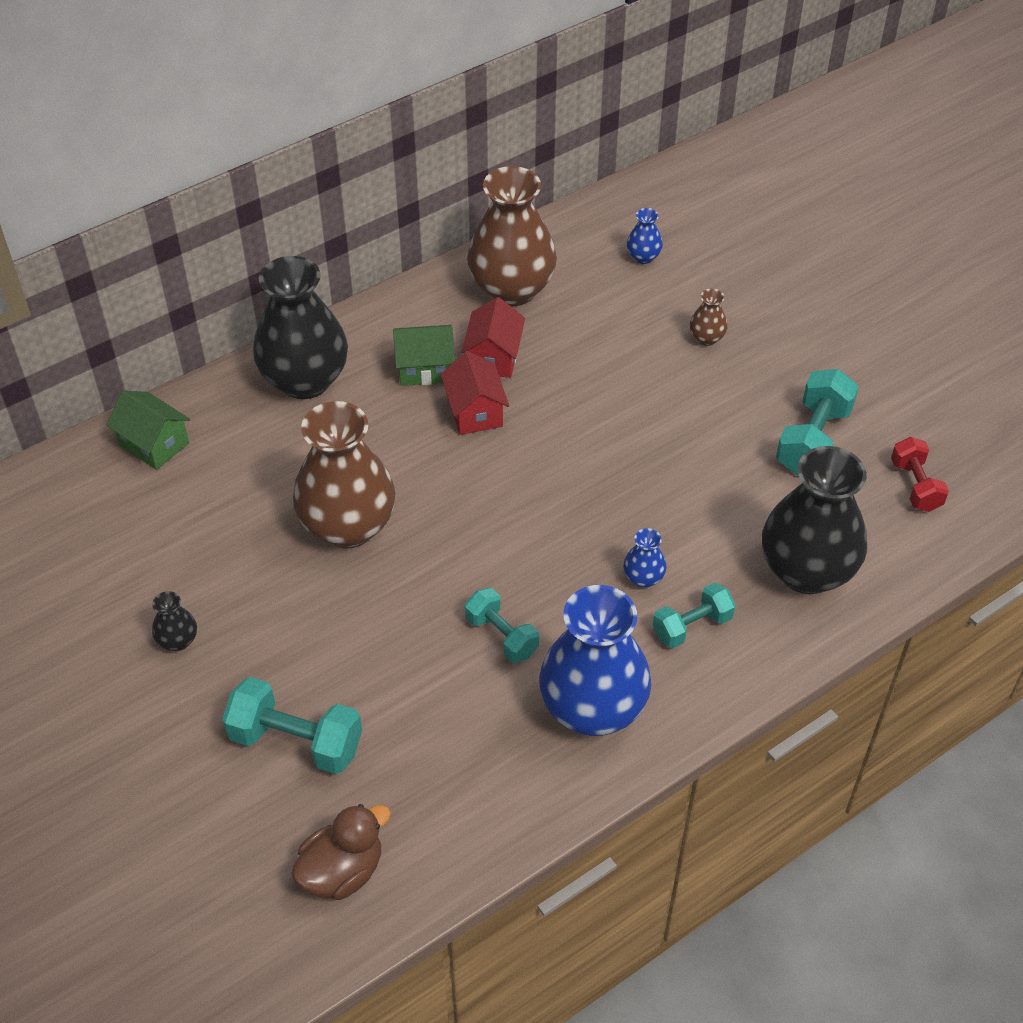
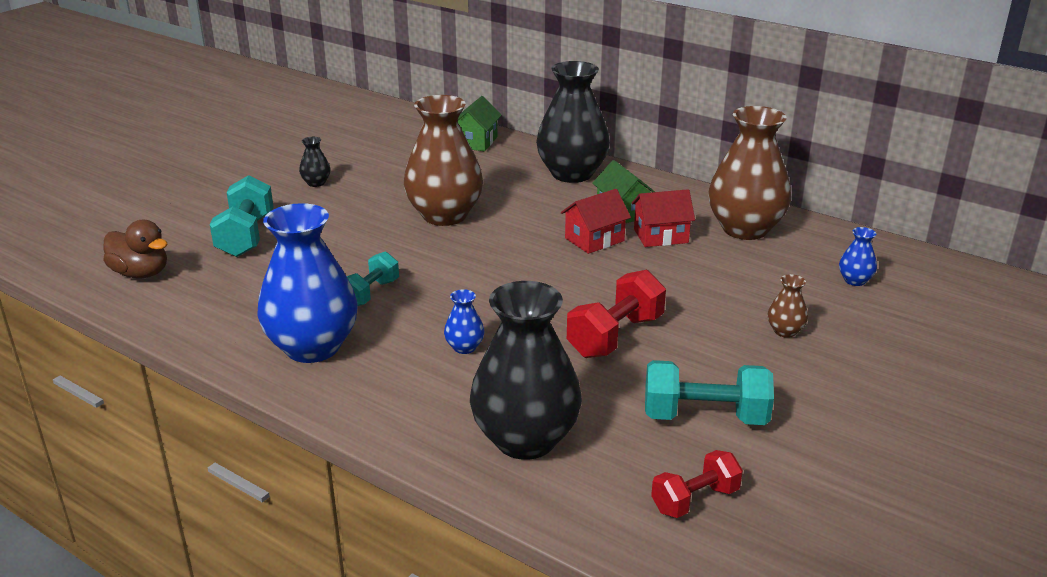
camera: 70 degrees right, 20 degrees down
(669, 457) = (615, 336): none -> red dumbbell
(692, 626) = (422, 382): turquoise dumbbell -> none

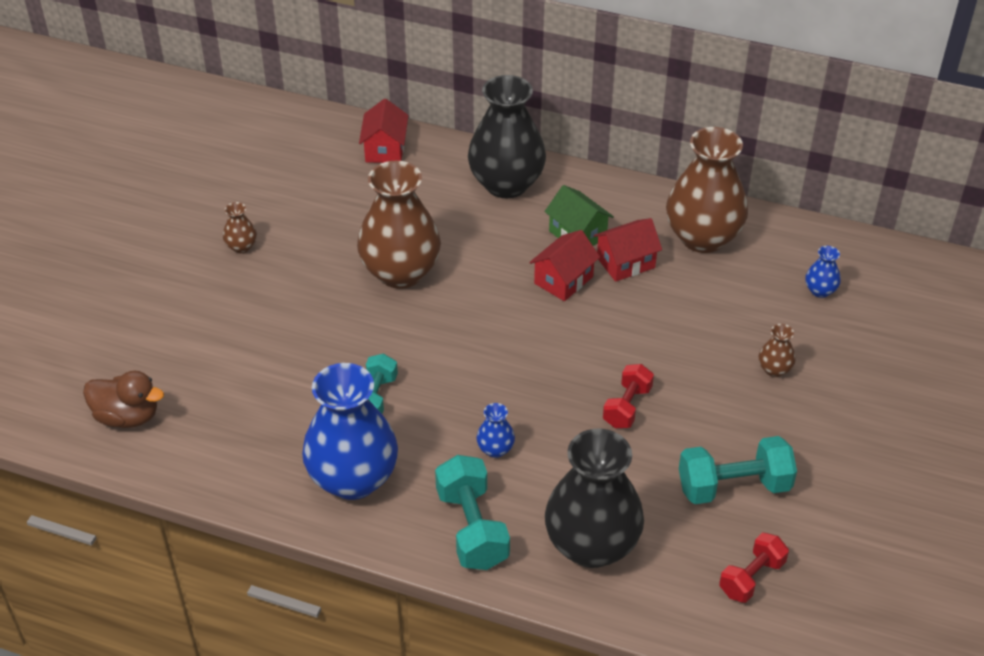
camera: 15 degrees left, 15 degrees up
(246, 236) = (208, 342): turquoise dumbbell -> turquoise dumbbell (472, 528)
(316, 183) = (241, 247): black vase -> brown vase
(476, 142) = (385, 149): green house -> red house
(615, 336) = (627, 407): red dumbbell -> red dumbbell, size x0.65

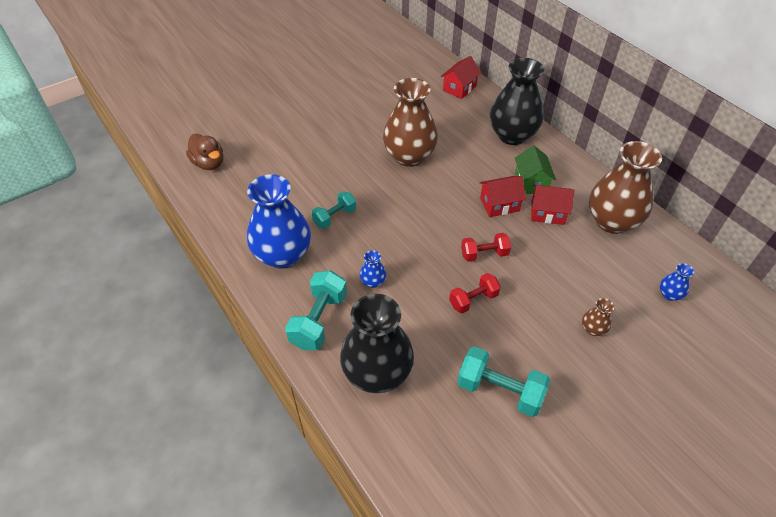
camera: 35 degrees right, 5 degrees up
(241, 247) = (340, 105): brown vase -> none
(751, 578) = (460, 460): red dumbbell -> red dumbbell (484, 254)

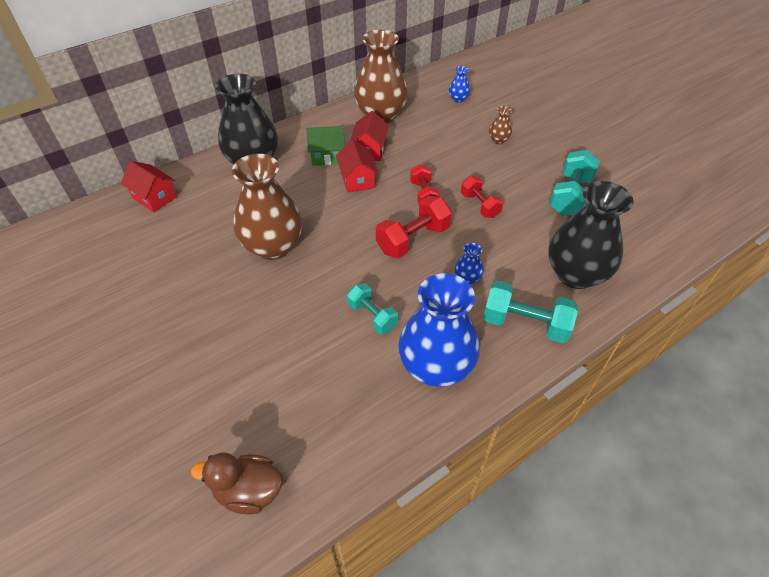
camera: 90 degrees left, 0 degrees up
(209, 163) = (249, 491): brown duck -> brown duck turned 135 degrees counterclockwise
(421, 244) = (413, 239): none -> red dumbbell

